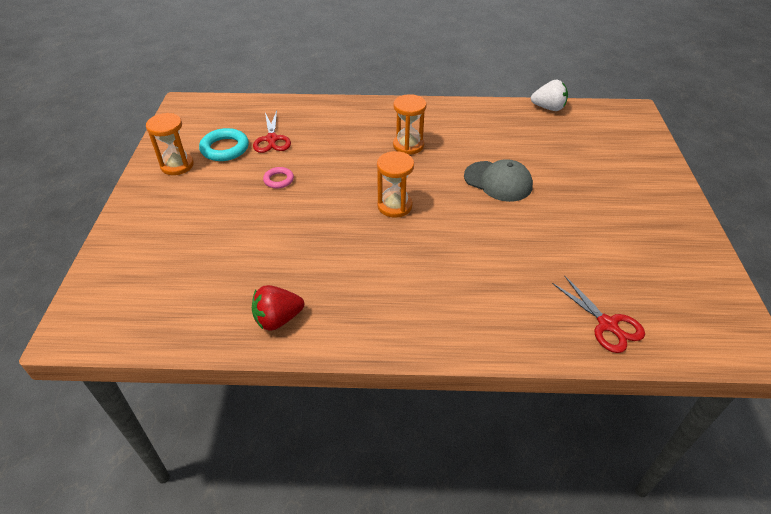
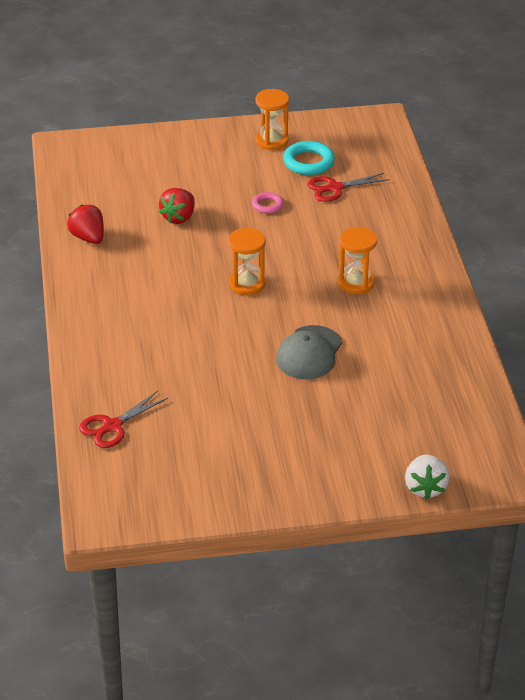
camera: 80 degrees right, 5 degrees down
(272, 241) = (179, 217): none -> red strawberry
(548, 108) = (483, 394): white strawberry -> white strawberry (425, 488)

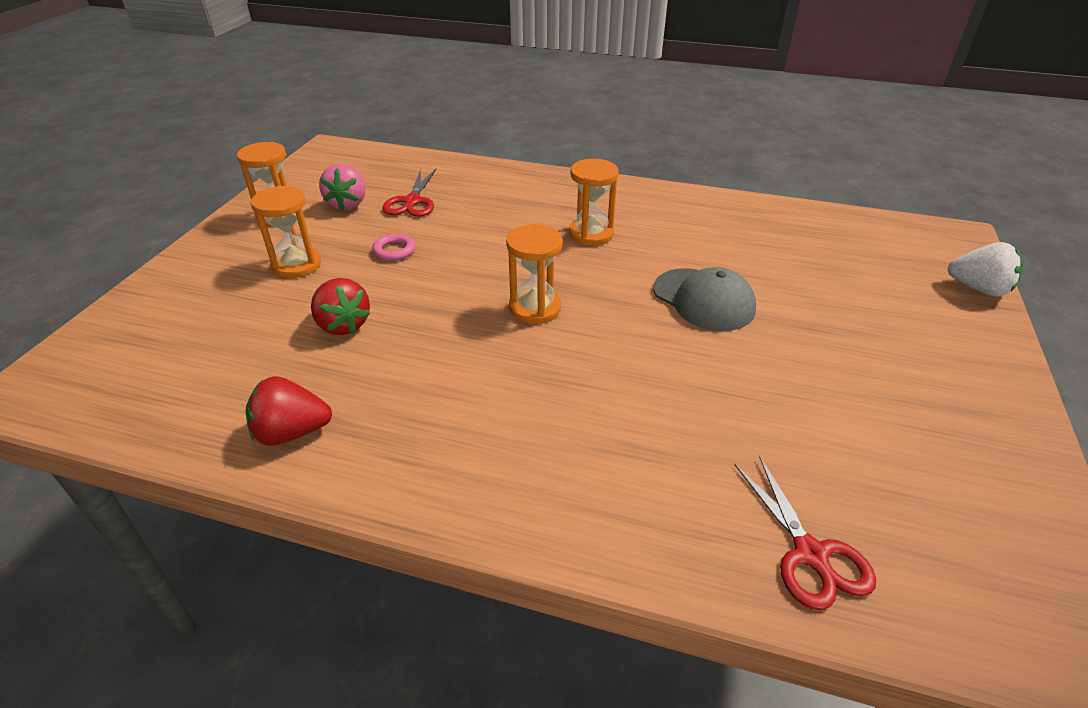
camera: 65 degrees left, 0 degrees up
(222, 174) = (296, 265): none -> orange hourglass
(308, 162) = (348, 204): turquoise ring -> pink strawberry

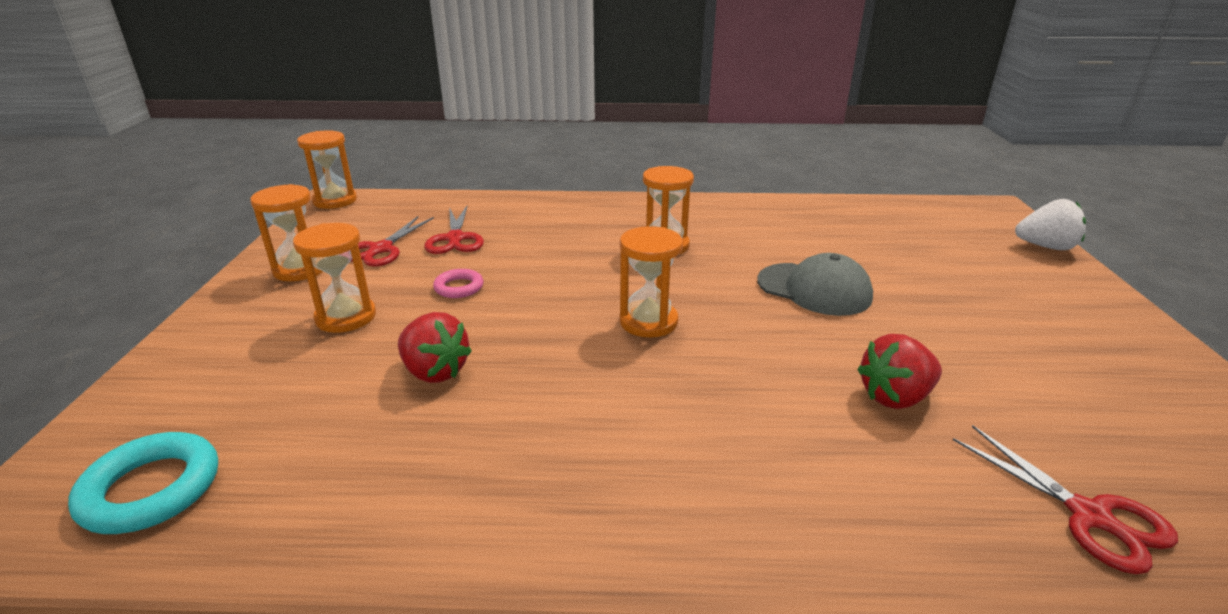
camera: 15 degrees left, 10 degrees down
(119, 382) = (151, 489): none -> turquoise ring
(292, 432) = (426, 506): red strawberry -> red strawberry (895, 397)
(330, 149) = (335, 201): none -> orange hourglass
(348, 204) = (380, 249): pink strawberry -> red scissors

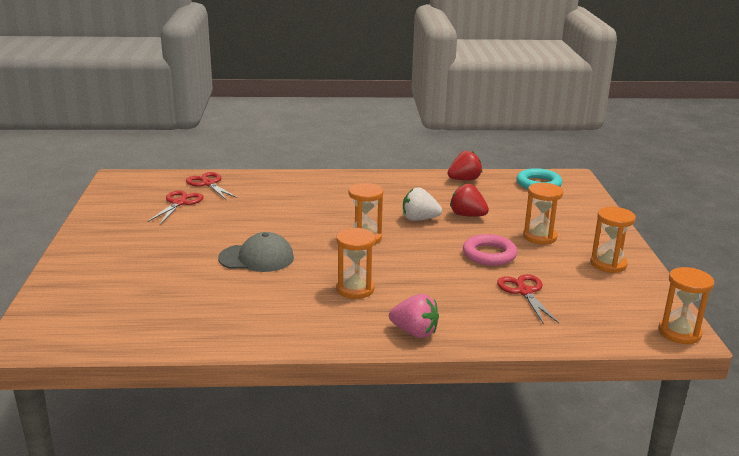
camera: 175 degrees right, 5 degrees down
(380, 249) = (572, 281): red scissors -> red scissors (179, 203)
(459, 287) = (489, 254): pink ring -> pink ring, size x1.69
(604, 206) = (414, 332): none -> pink strawberry
(814, 289) = (257, 258): grey cap -> grey cap turned 150 degrees clockwise
(895, 397) = (249, 211): red strawberry -> red strawberry (464, 180)
(1045, 247) = (46, 295): white strawberry -> white strawberry (419, 219)

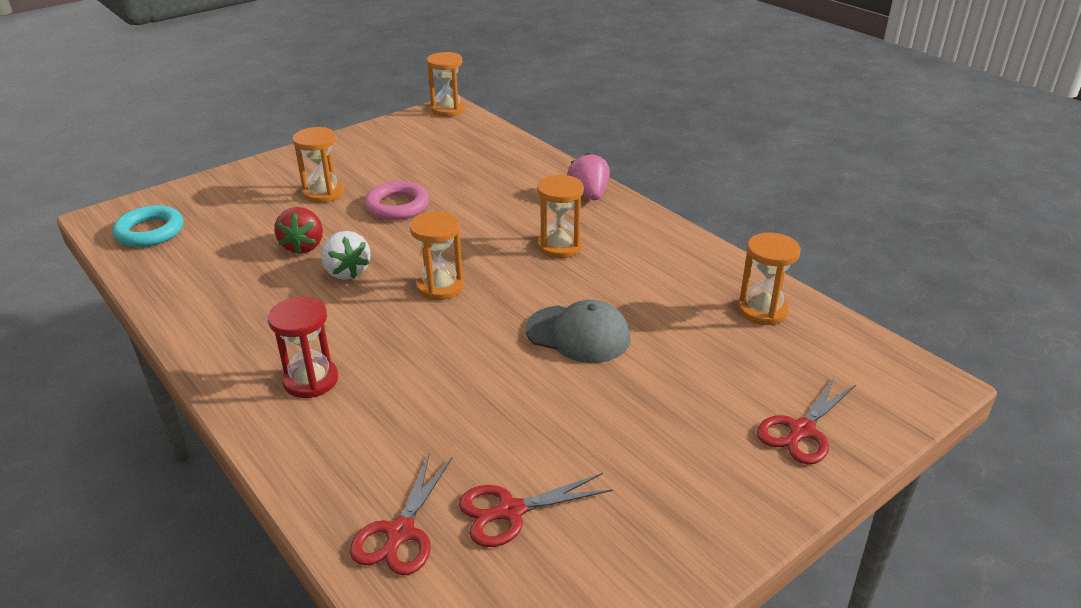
camera: 125 degrees left, 10 degrees up
(257, 258) = (578, 334): grey cap -> grey cap turned 150 degrees clockwise
(330, 190) = (311, 380): none -> red hourglass
(464, 180) = (172, 286): red strawberry -> none
(524, 292) = (456, 172): red scissors -> red scissors (802, 431)
(608, 264) = (354, 151): orange hourglass -> orange hourglass (762, 310)

